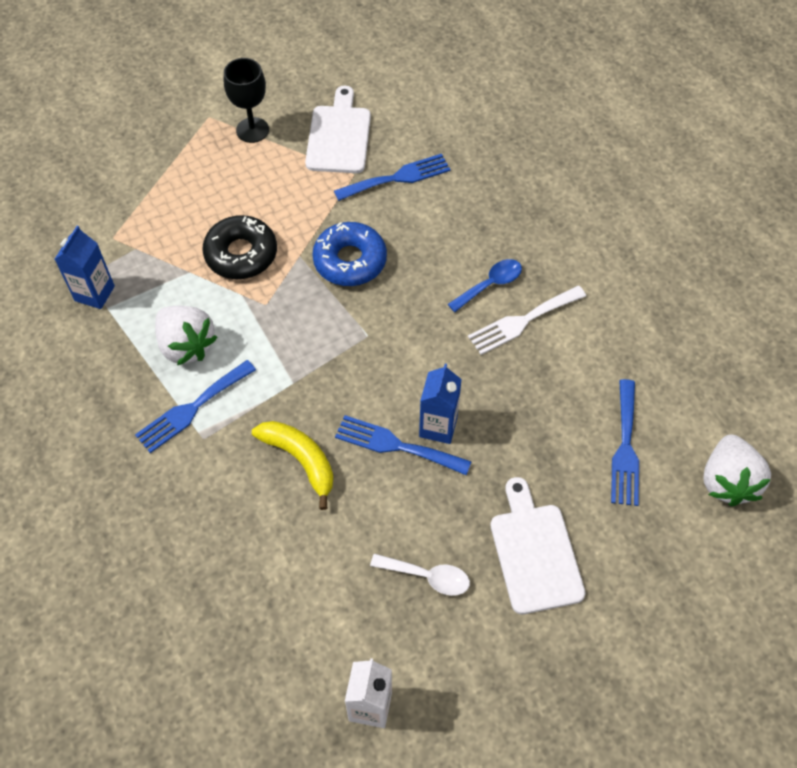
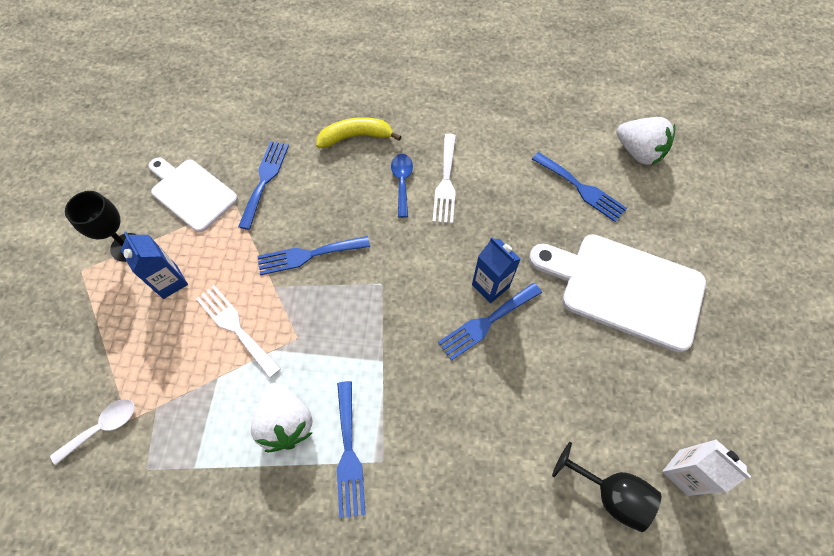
camera: 55 degrees left, 5 degrees up
(94, 293) = (171, 470): blue carton -> blue carton (170, 282)
(186, 345) = (286, 422): white strawberry -> white strawberry turned 75 degrees clockwise
(241, 254) = (235, 327): black donut -> white fork
(301, 460) = (453, 397): yellow banana -> yellow banana (356, 137)
(302, 645) = (609, 493): none -> black goblet
(350, 260) = (308, 255): blue donut -> blue fork
(427, 576) = (603, 368): white spoon -> white spoon (102, 428)
(534, 552) = (624, 289): white cutting board -> white cutting board, size x1.54

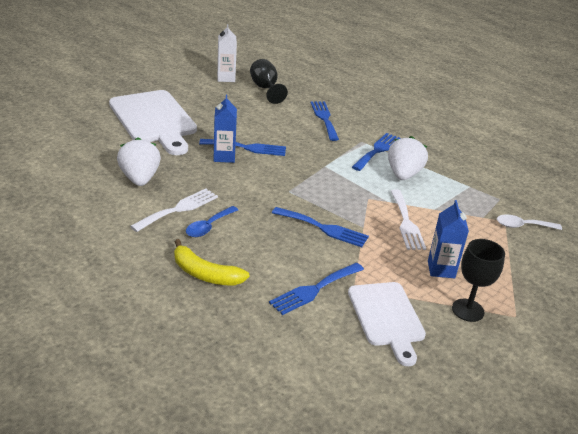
camera: 145 degrees left, 30 degrees down
(581, 188) = (100, 159): blue fork -> blue fork (324, 119)
(638, 152) = (32, 151): white strawberry -> white strawberry (140, 179)

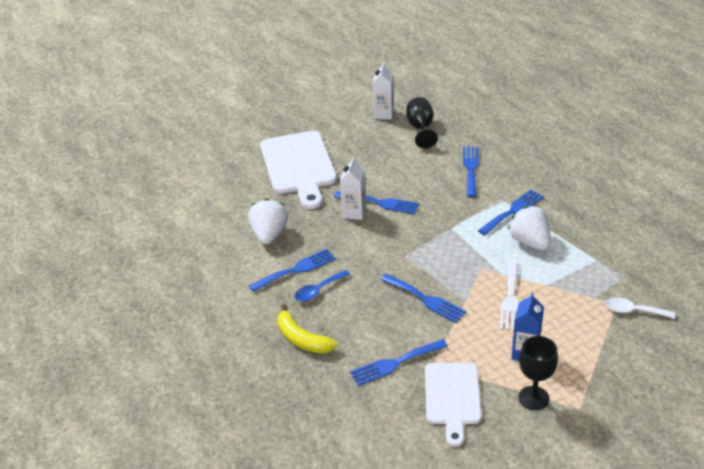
camera: 20 degrees right, 5 degrees up
(178, 209) = (296, 270): white fork -> blue fork
(224, 157) = (354, 212): blue carton -> white carton
(403, 174) = (530, 242): white strawberry -> white strawberry turned 60 degrees counterclockwise

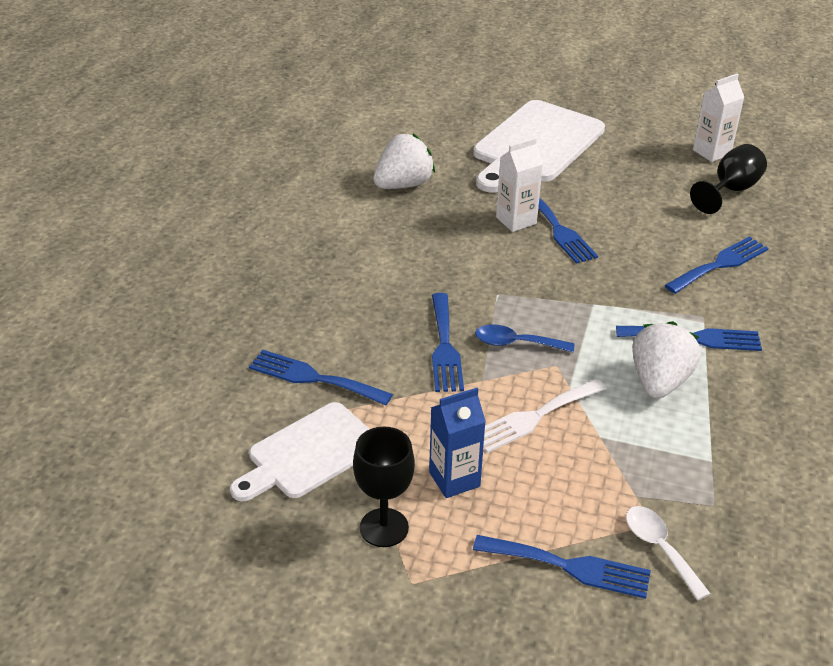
camera: 45 degrees right, 0 degrees up
(296, 270) = (373, 230): blue fork -> blue fork (569, 567)
(302, 339) = (275, 290): yellow banana -> none
(318, 290) = (361, 262): blue spoon -> blue spoon (516, 343)

